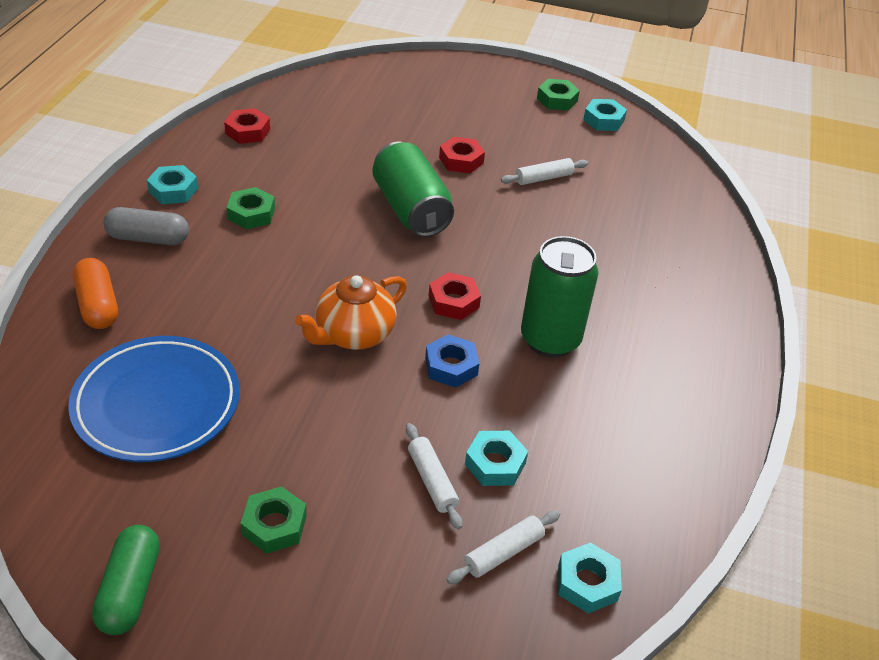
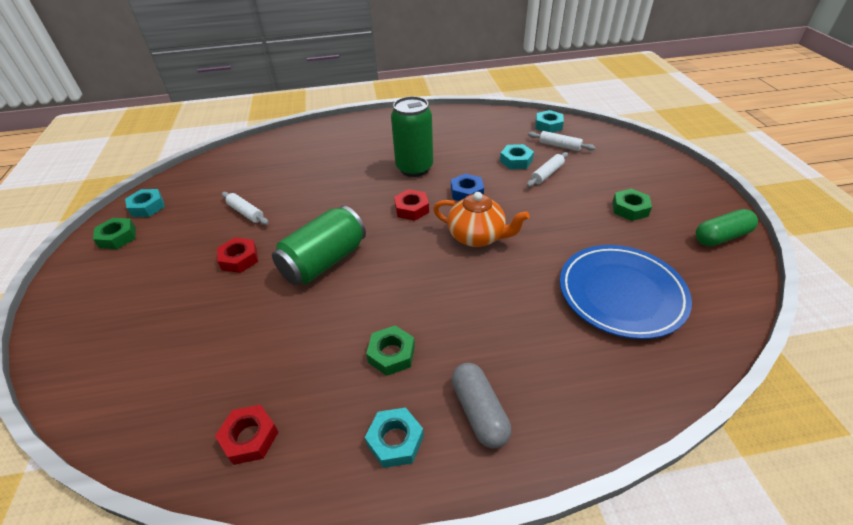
camera: 110 degrees left, 0 degrees up
(98, 305) = (583, 390): orange capsule -> none

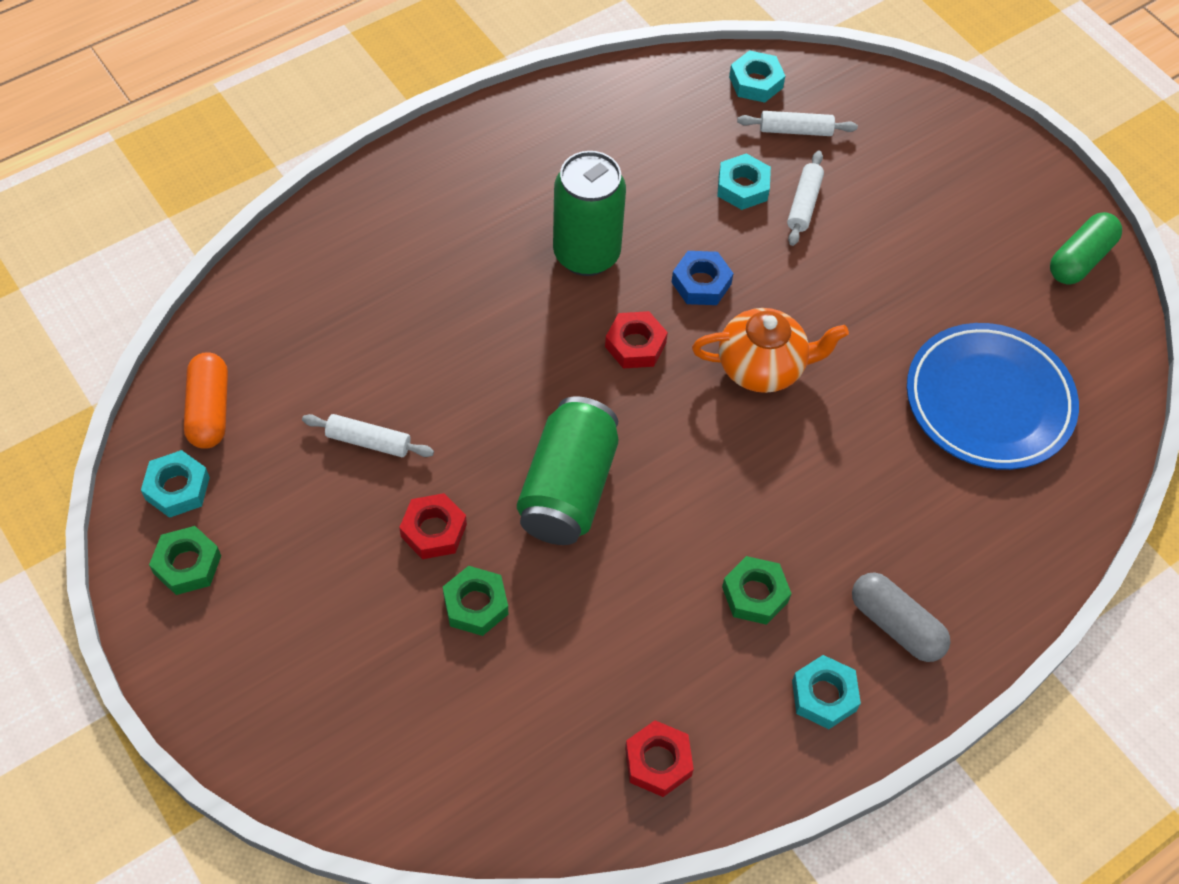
camera: 30 degrees left, 15 degrees up
(192, 183) = (209, 410): none -> orange capsule
(630, 209) = (949, 243): green nut -> green nut (476, 605)

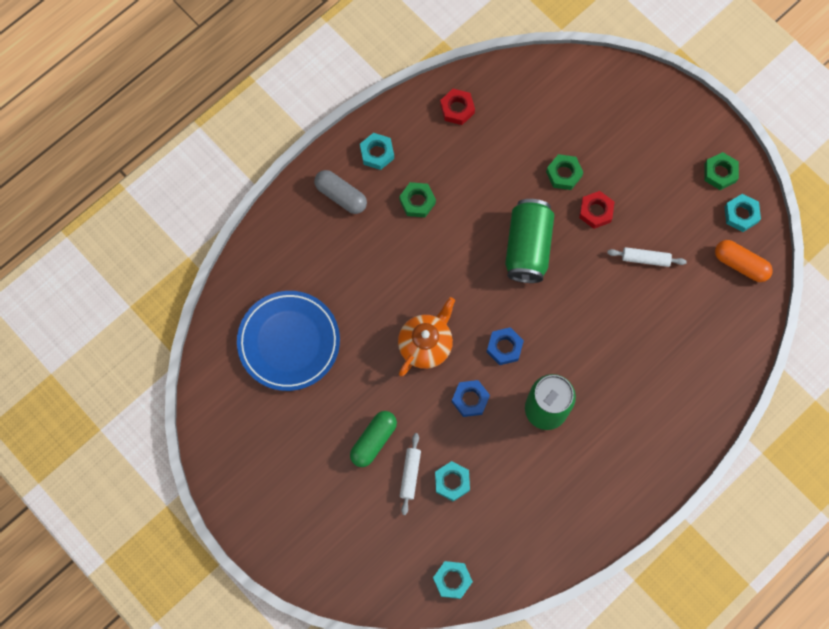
camera: 175 degrees right, 15 degrees up
(209, 410) = (740, 264): orange capsule -> orange capsule turned 45 degrees counterclockwise
(635, 345) = (504, 347): red nut -> blue nut
(763, 367) = (426, 344): orange teapot -> orange teapot turned 135 degrees clockwise
(795, 130) = (420, 539): white rolling pin -> none
(1080, 259) = (227, 459): green capsule -> green capsule (373, 440)

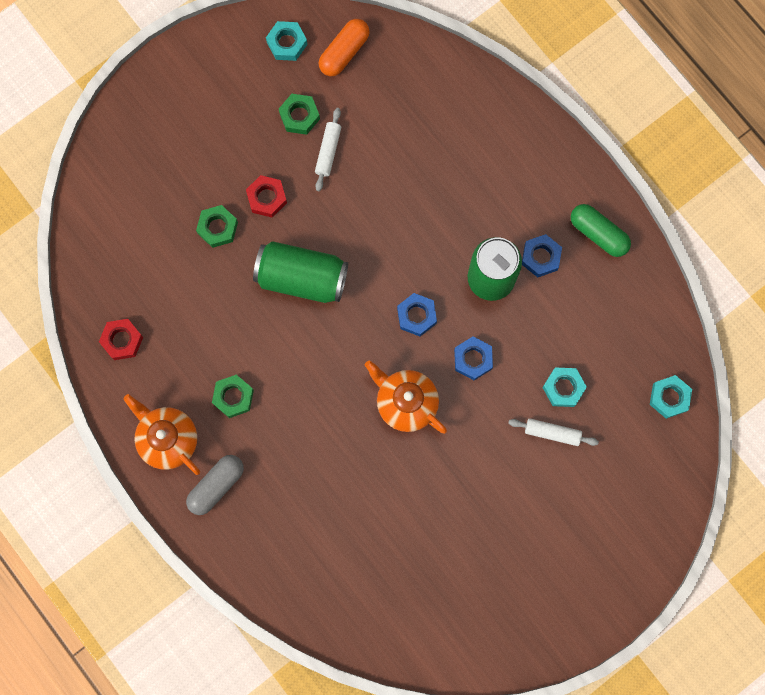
camera: 85 degrees left, 5 degrees up
(289, 342) = (389, 559): blue plate -> none
(373, 440) = (511, 470): green capsule -> green capsule (598, 233)
(377, 153) = (167, 439): turquoise nut -> orange teapot
(571, 453) = (541, 257): none -> blue nut
(720, 173) = (235, 58): green nut -> green nut (299, 116)

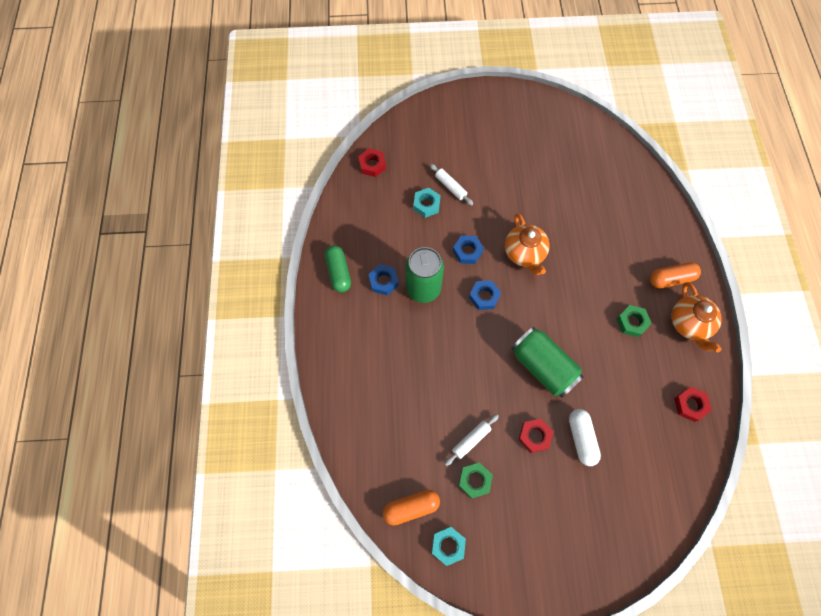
camera: 145 degrees left, 10 degrees down
(216, 485) = (671, 279): grey capsule -> orange capsule
(217, 228) = (581, 438): green nut -> white capsule
(669, 397) = (372, 165): turquoise nut -> red nut

